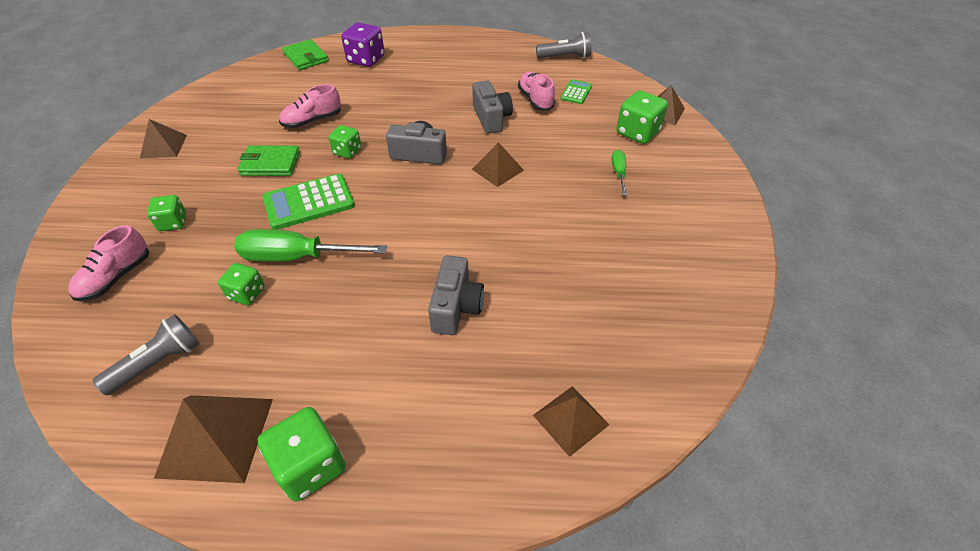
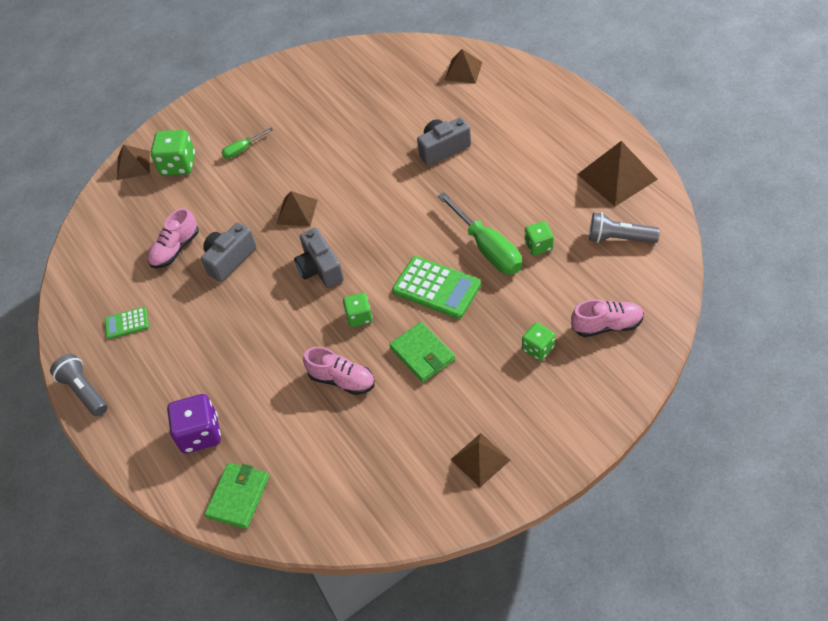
camera: 120 degrees left, 5 degrees up
(310, 466) = (586, 134): green dice -> none
(565, 57) = (76, 274): grey flashlight -> grey flashlight (84, 391)
(576, 92) = (141, 231): green calculator -> green calculator (127, 323)

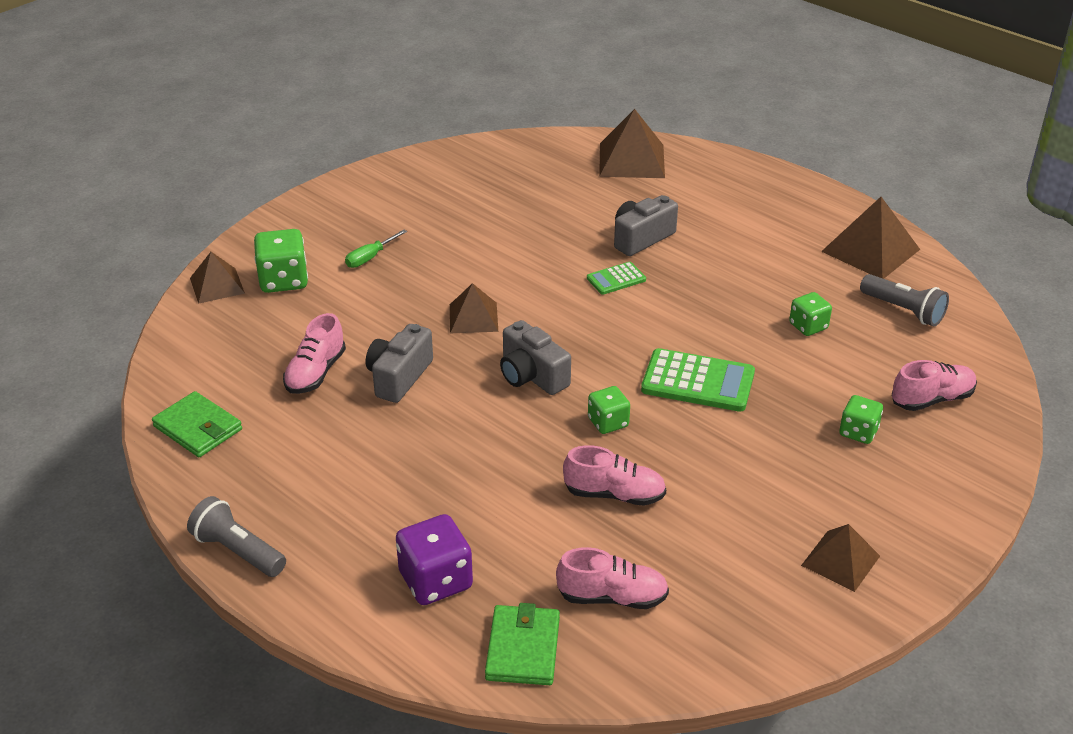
camera: 20 degrees left, 15 degrees down
(127, 323) = (274, 464): green calculator -> green calculator (616, 279)
(310, 465) = (612, 597): none -> pink shoe
(422, 354) = (711, 454): green wallet -> green wallet (198, 428)
(463, 71) = (632, 160): brown pyramid -> brown pyramid, size x1.59
(488, 249) = (746, 335): green screwdriver -> none
(619, 238) = (903, 310): grey flashlight -> grey flashlight turned 135 degrees counterclockwise

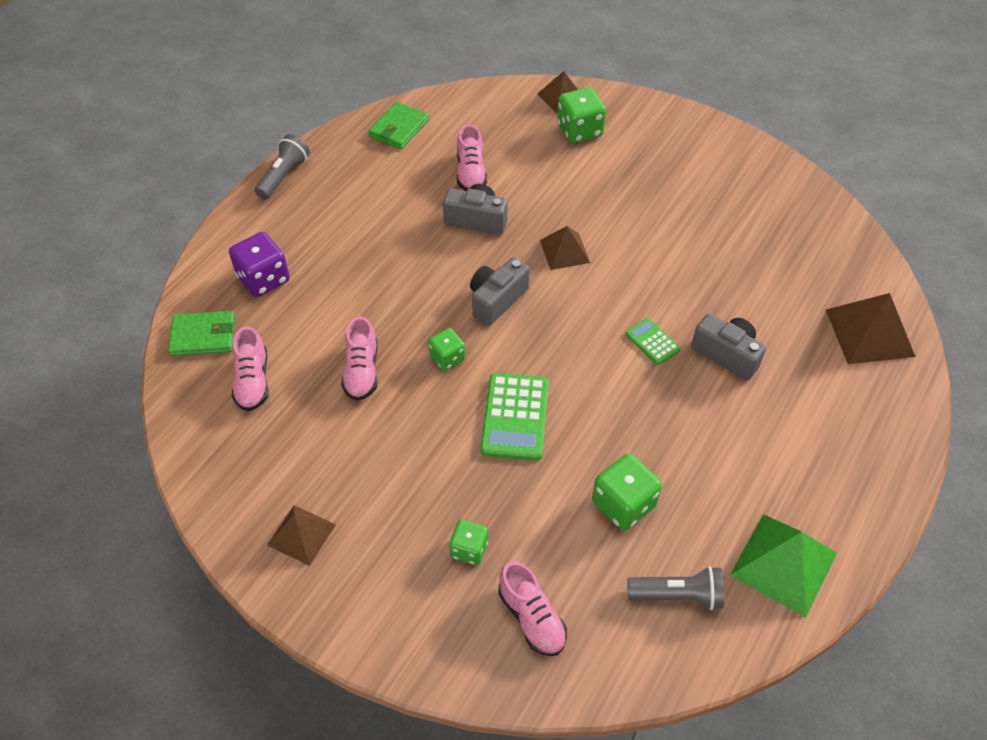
camera: 80 degrees right, 15 degrees up
(315, 373) = (471, 173): pink shoe -> pink shoe turned 105 degrees counterclockwise
(369, 258) = (627, 173): green screwdriver -> none
(808, 326) = (623, 504): green dice -> green dice, size x1.61
(870, 250) = (784, 564): brown pyramid -> green pyramid
(903, 310) = (677, 595): grey flashlight -> grey flashlight turned 120 degrees counterclockwise

